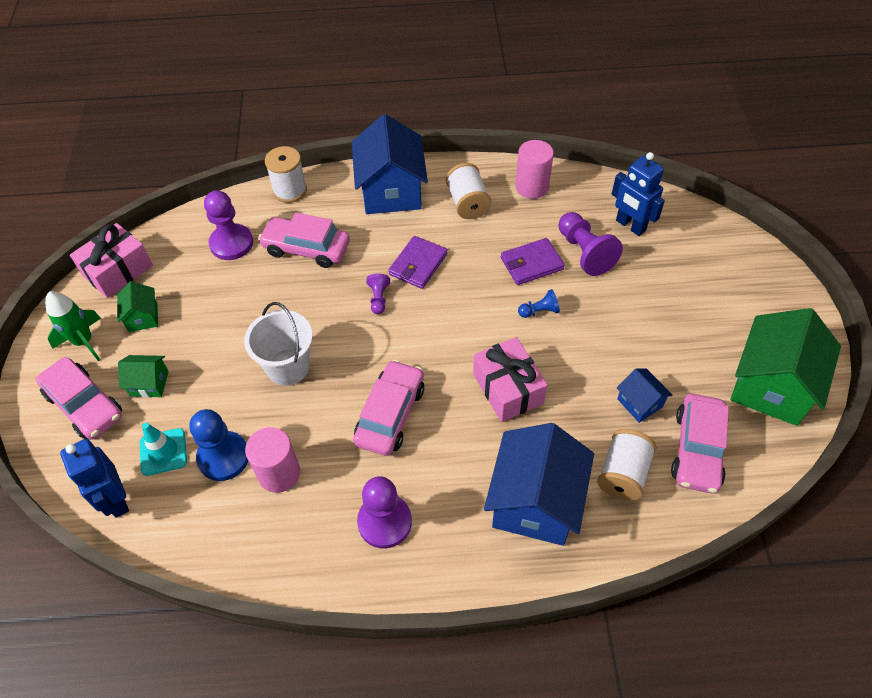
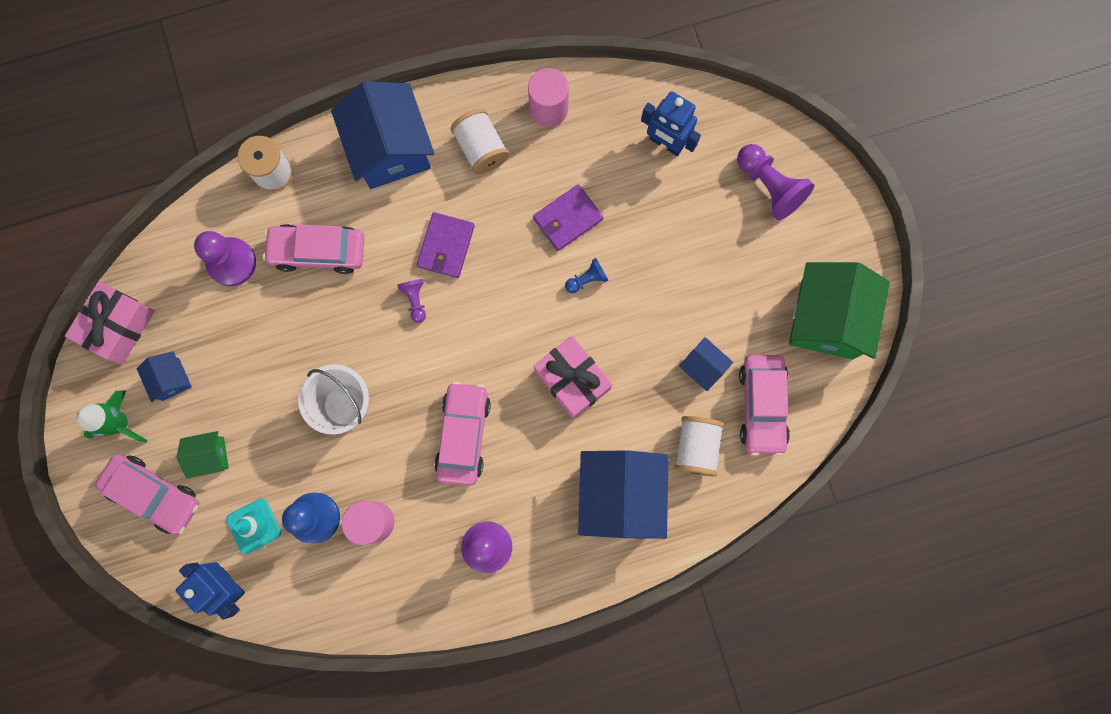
camera: 15 degrees left, 25 degrees up
(143, 317) = (171, 379): green house -> blue house
(584, 252) = (622, 191): purple pawn -> purple pawn (769, 186)

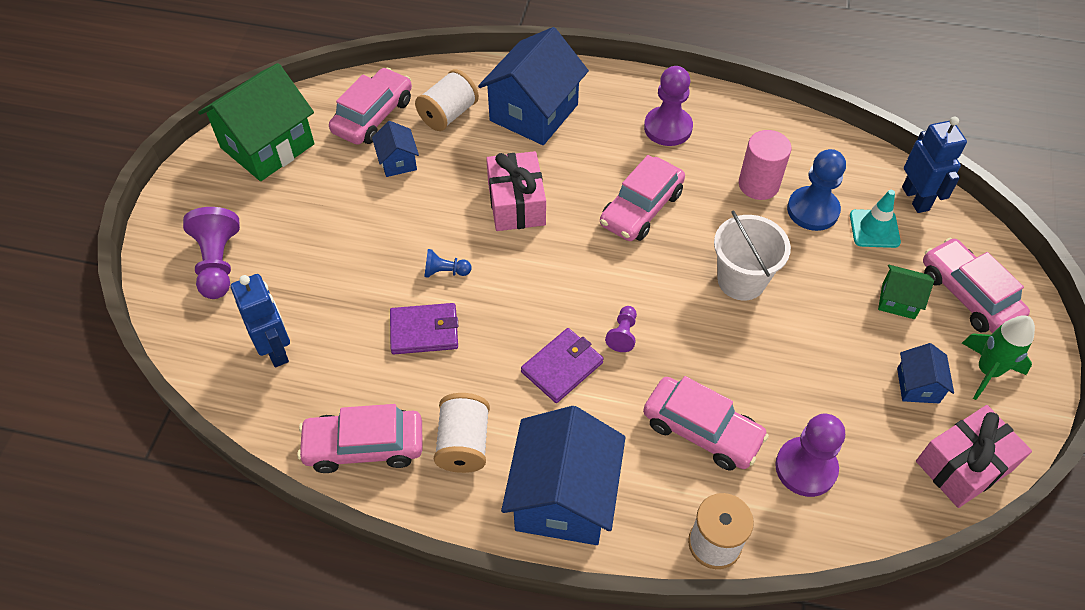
camera: 150 degrees left, 25 degrees down
(548, 109) = (364, 446): pink cylinder -> pink car

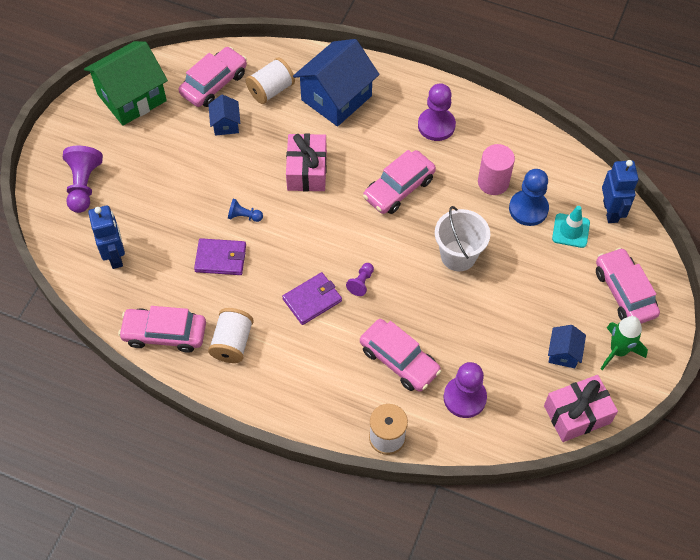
camera: 10 degrees right, 5 degrees up
(563, 497) = (292, 390): blue house -> none
(898, 301) = (570, 289): green house -> none

